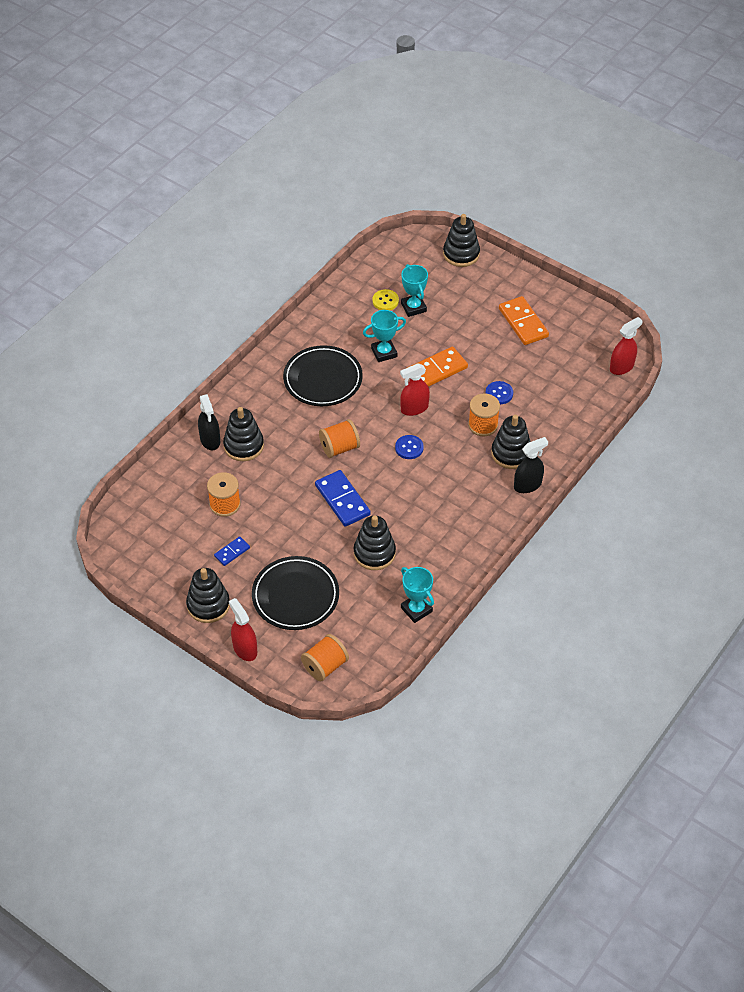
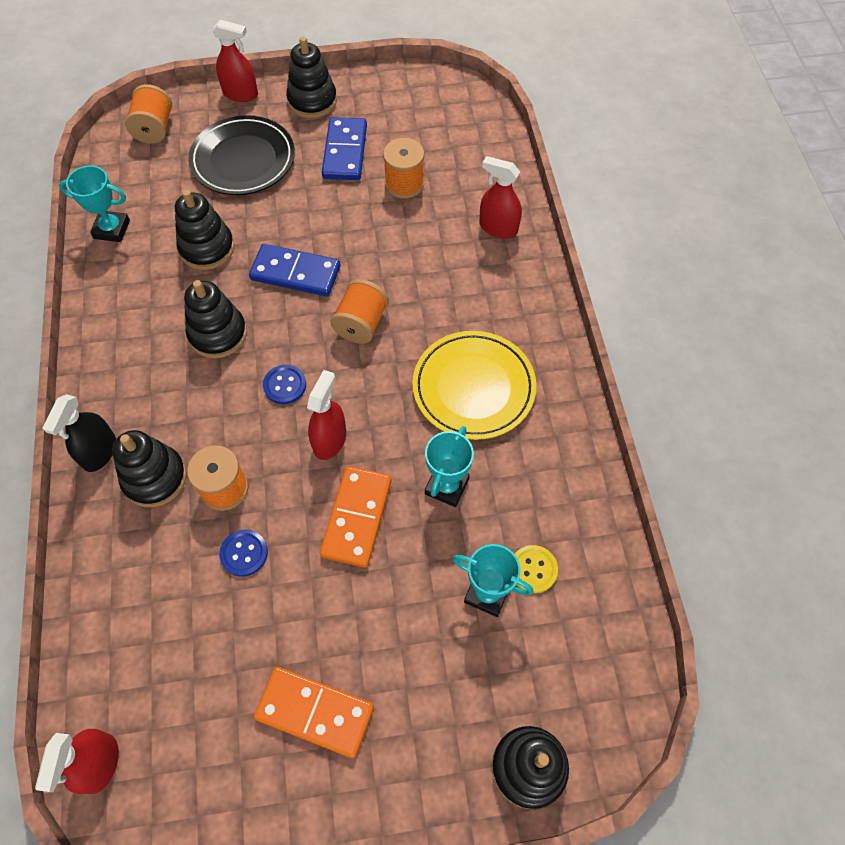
camera: 135 degrees right, 10 degrees up
(210, 440) = (498, 228): black spray bottle -> red spray bottle
(232, 552) = (345, 152): blue domino -> blue domino, size x1.86
(243, 446) = (459, 248): black stacking toy -> black stacking toy (218, 334)
(323, 379) = (473, 387): black plate -> yellow plate

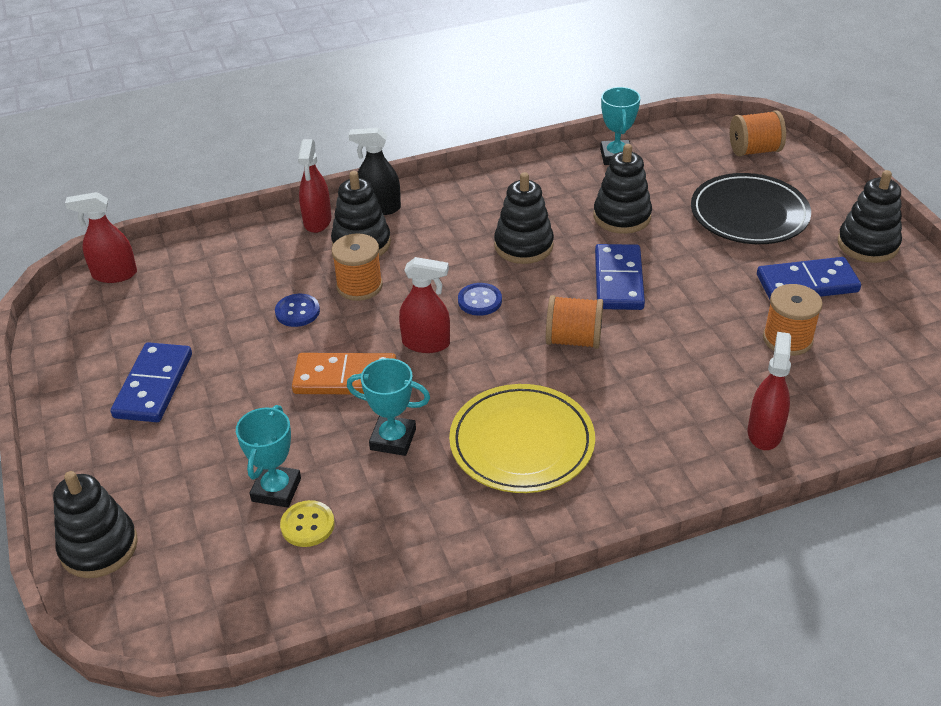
camera: 80 degrees right, 20 degrees down
(240, 94) = (841, 193): red spray bottle -> red spray bottle (317, 221)
(315, 712) = (154, 386): orange domino -> blue domino

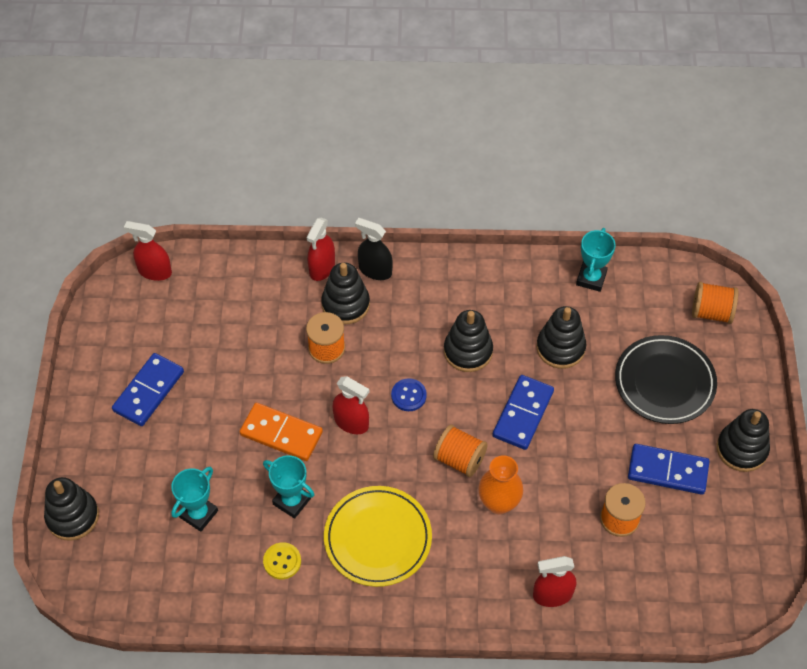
camera: 20 degrees right, 15 degrees up
(297, 312) = (272, 357): blue button -> none
(307, 525) = (208, 550): yellow button -> yellow button (282, 561)
(644, 366) = (499, 503): none -> orange vase
(764, 432) = (552, 595): red spray bottle -> red spray bottle turned 135 degrees counterclockwise

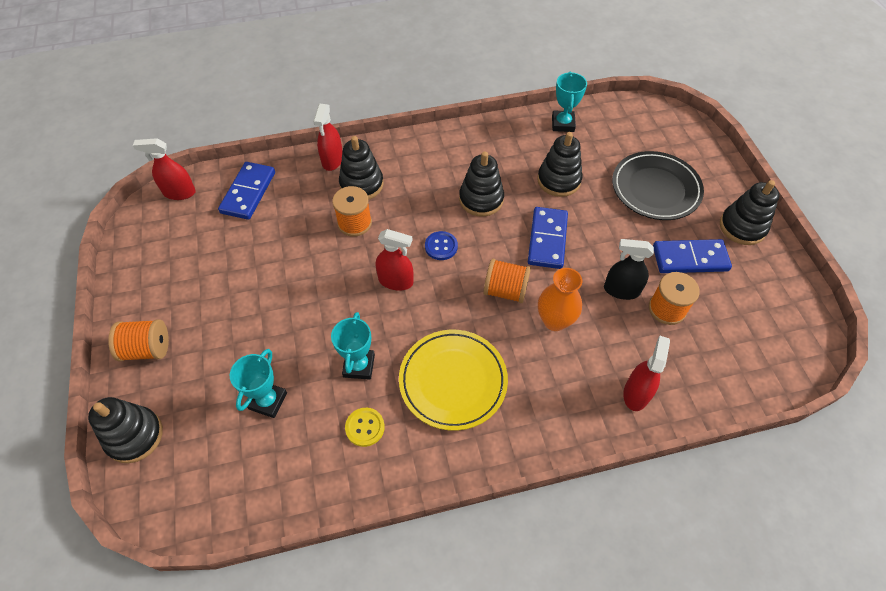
camera: 15 degrees left, 0 degrees up
(149, 391) = (193, 296): blue domino -> blue domino (248, 192)
(281, 434) = (332, 306): orange domino -> none
(292, 501) = (359, 366): turquoise trophy -> turquoise trophy turned 75 degrees clockwise
(375, 270) = (379, 153): black spray bottle -> black spray bottle (621, 290)
(552, 595) = (636, 393): red spray bottle -> red spray bottle turned 135 degrees clockwise
(711, 312) = (668, 129): orange spool -> orange spool (147, 349)

